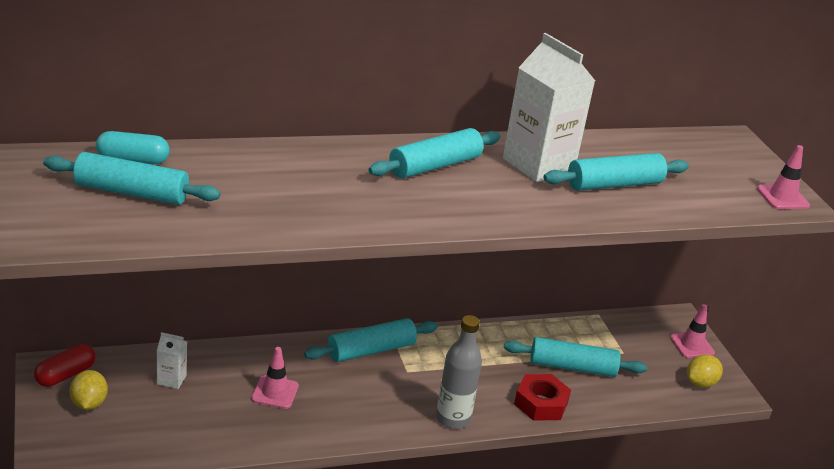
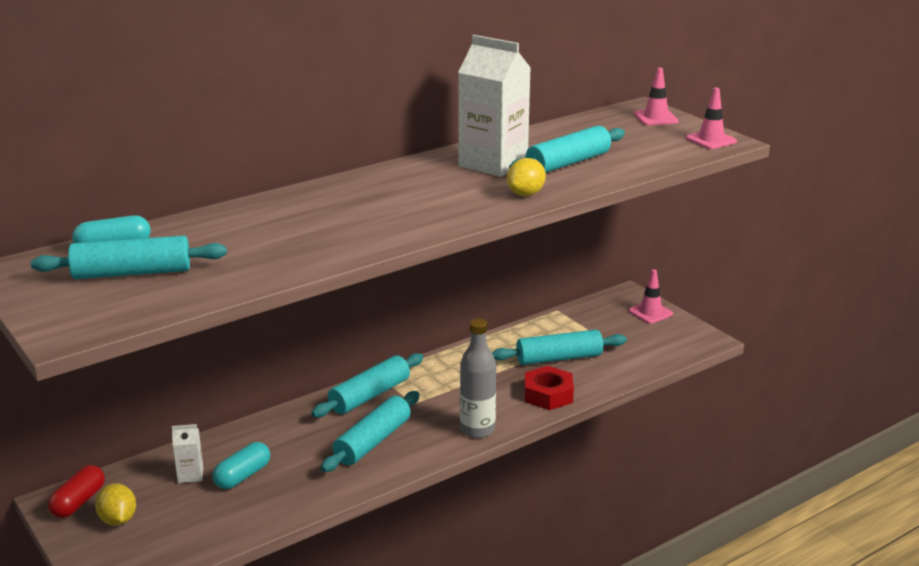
camera: 15 degrees left, 5 degrees down
(215, 396) = (243, 476): none -> turquoise capsule
(275, 392) = (299, 456): pink traffic cone -> pink traffic cone (656, 118)
(435, 166) = (403, 185): turquoise rolling pin -> turquoise rolling pin (373, 441)
(700, 383) = (674, 340): yellow lemon -> yellow lemon (525, 194)

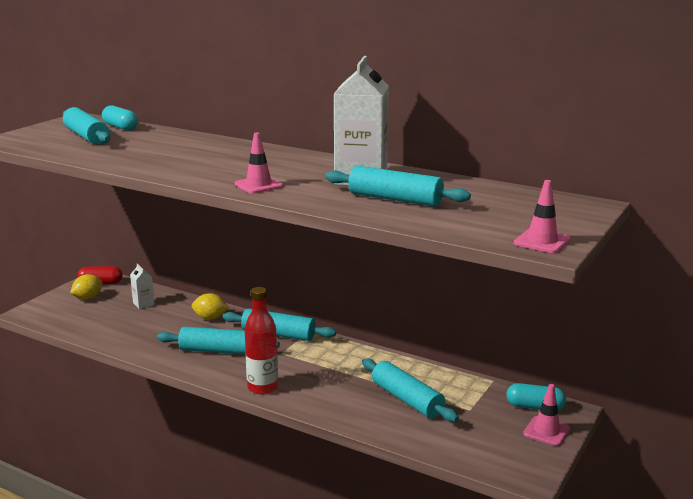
camera: 65 degrees right, 5 degrees down
(243, 476) = (151, 319): turquoise capsule -> turquoise capsule (535, 407)
(477, 429) = (262, 387): grey bottle -> red bottle
(525, 194) = (306, 196): yellow lemon -> yellow lemon (210, 318)
(548, 394) = (341, 407): red nut -> none
(656, 118) = (569, 213): pink traffic cone -> pink traffic cone (258, 185)

